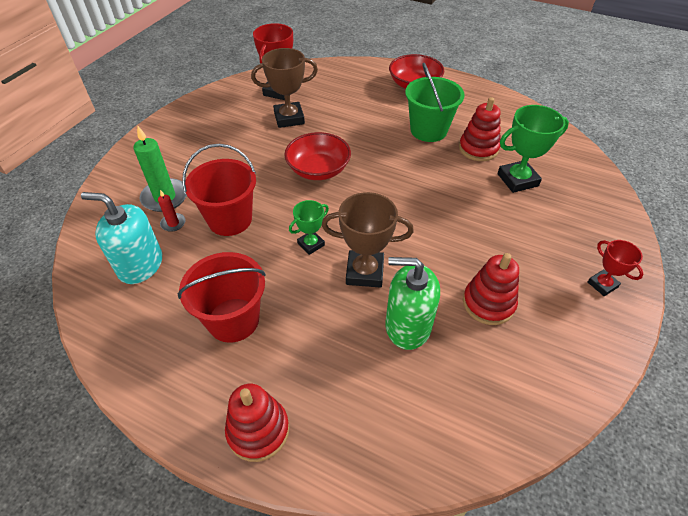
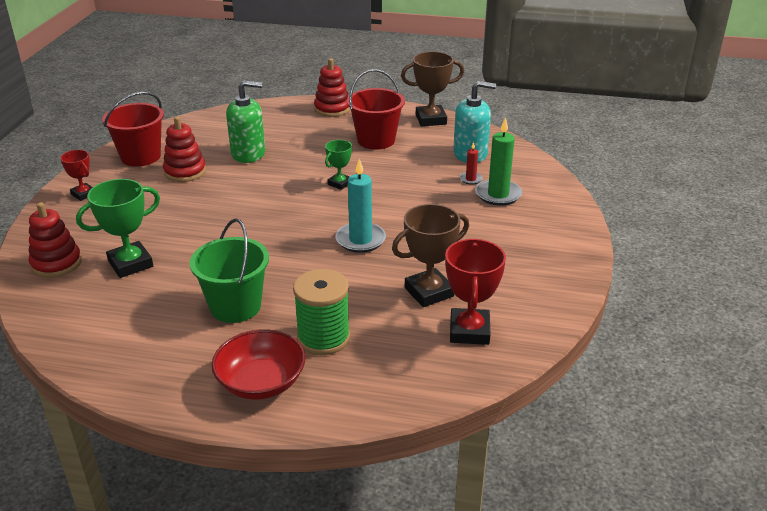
camera: 165 degrees right, 15 degrees down
(230, 219) = (422, 188): red bucket -> red bucket (140, 156)
(318, 169) = (360, 240): red bowl -> turquoise candle
(364, 272) = (287, 174): brown trophy -> brown trophy (431, 119)
(372, 101) = (323, 338): none -> green spool
(478, 149) = (170, 292): red stacking toy -> red stacking toy (56, 263)

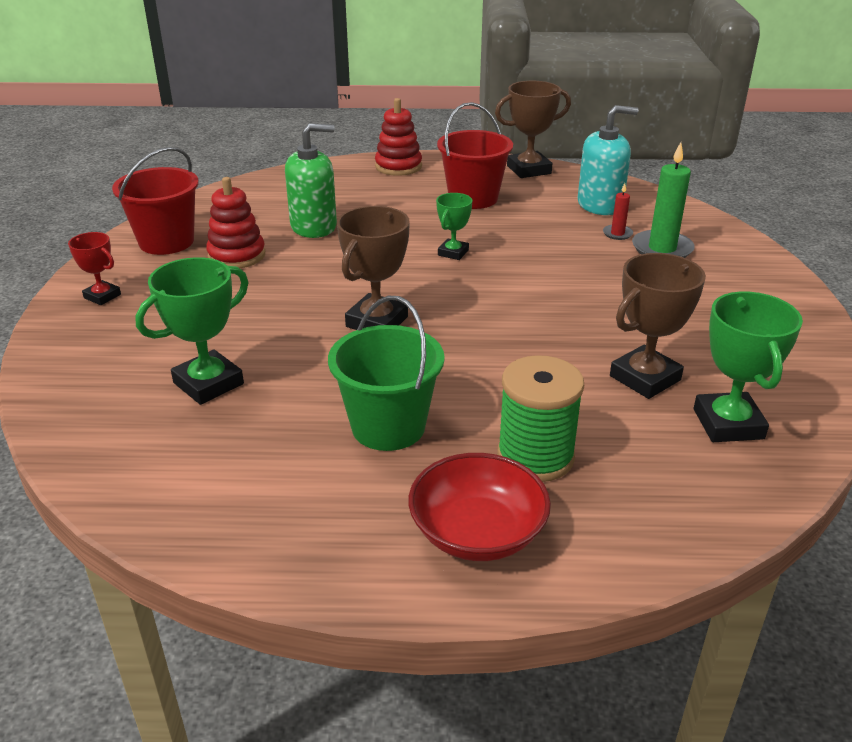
camera: 10 degrees left, 0 degrees up
(56, 263) = (96, 394): red stacking toy -> none
(261, 231) = (377, 322): none -> brown trophy
(360, 240) = (517, 320): turquoise candle -> none
(469, 331) = (728, 424): red trophy -> green trophy

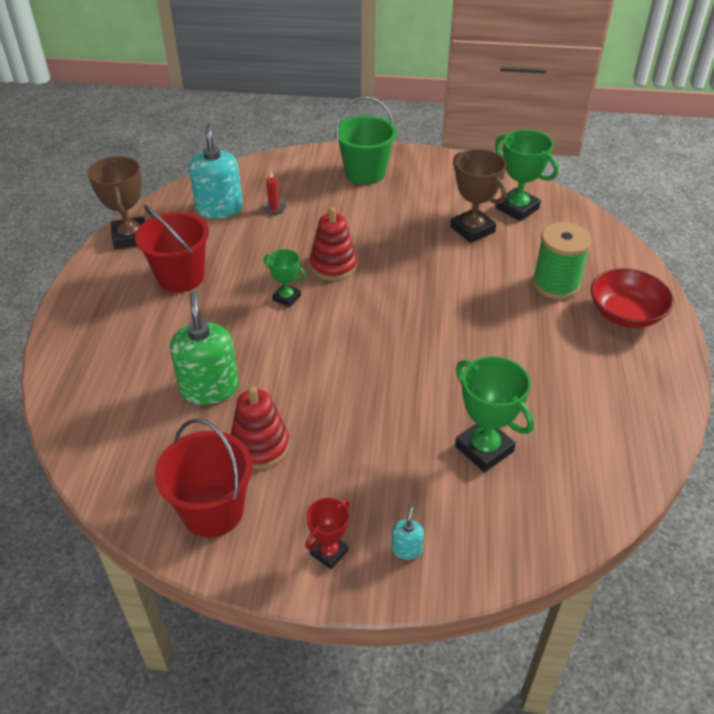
camera: 85 degrees left, 10 degrees up
(89, 336) = (406, 549): none -> turquoise soap dispenser
(377, 322) = (396, 348): brown trophy -> none
(388, 426) = (532, 346): green bucket -> green bucket (365, 173)
(398, 166) = (82, 322): red stacking toy -> red stacking toy (333, 265)
(662, 249) = (304, 192): green candle -> none
(728, 424) = (517, 208): green trophy -> green trophy turned 45 degrees clockwise

